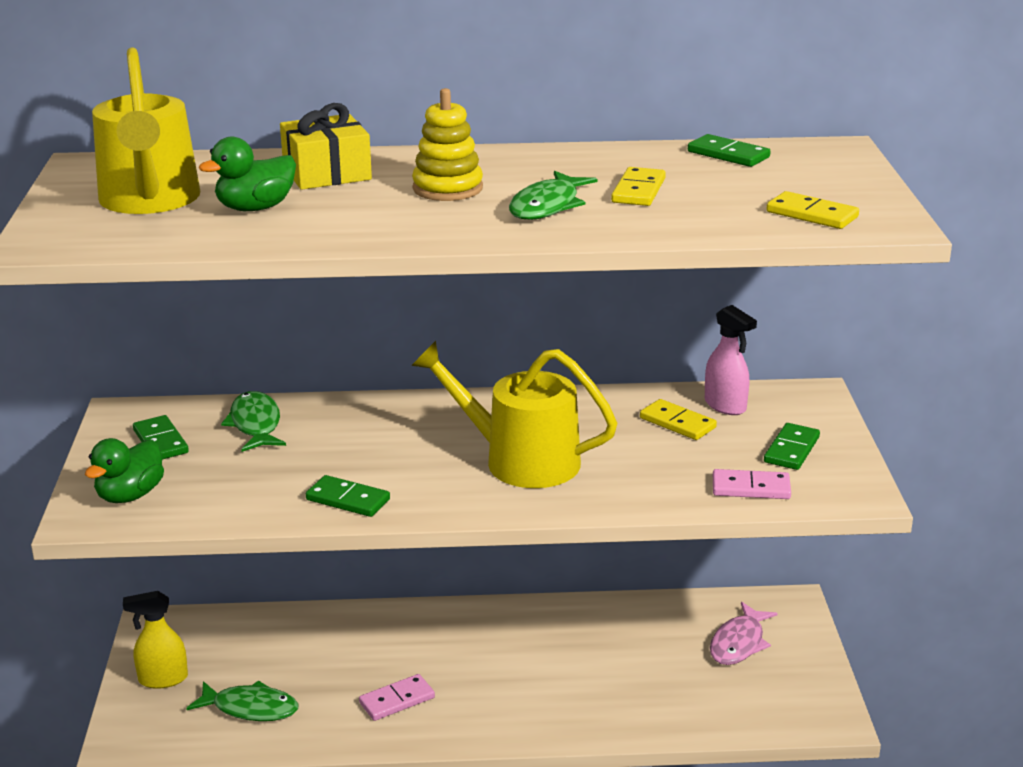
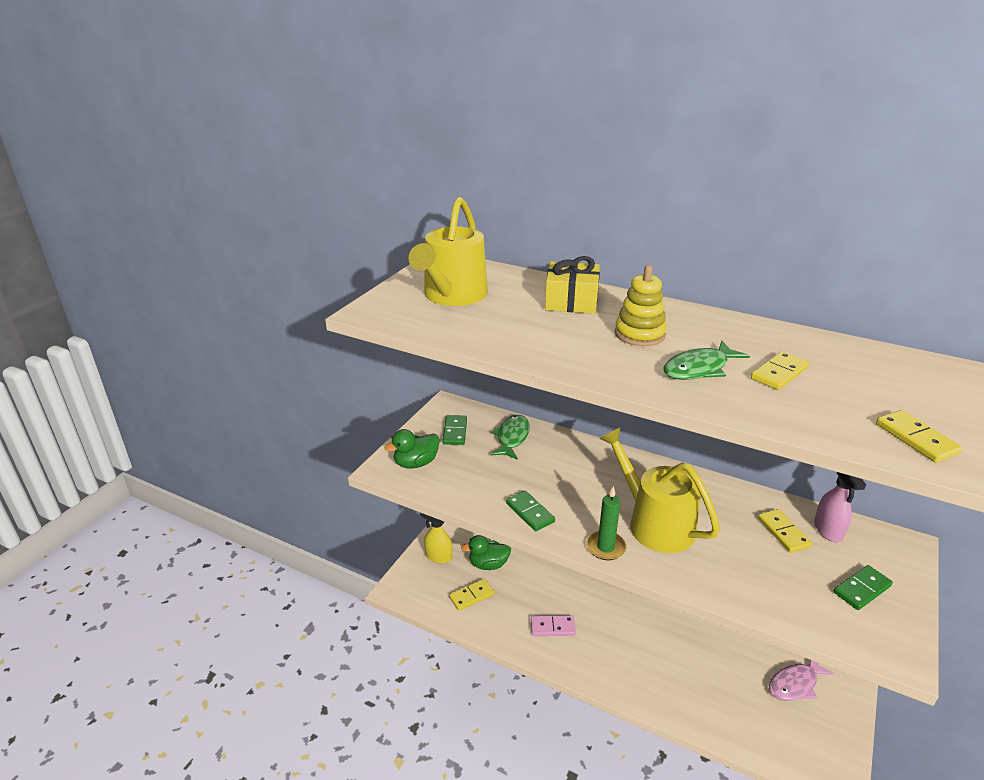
camera: 30 degrees right, 5 degrees up
(251, 708) = (471, 596): green fish -> yellow domino
(255, 208) = (506, 317): green duck -> green duck (488, 564)
(476, 504) = (605, 547): none -> green candle
(728, 154) = (876, 358): green domino -> none
(751, 488) = (810, 612): pink domino -> none

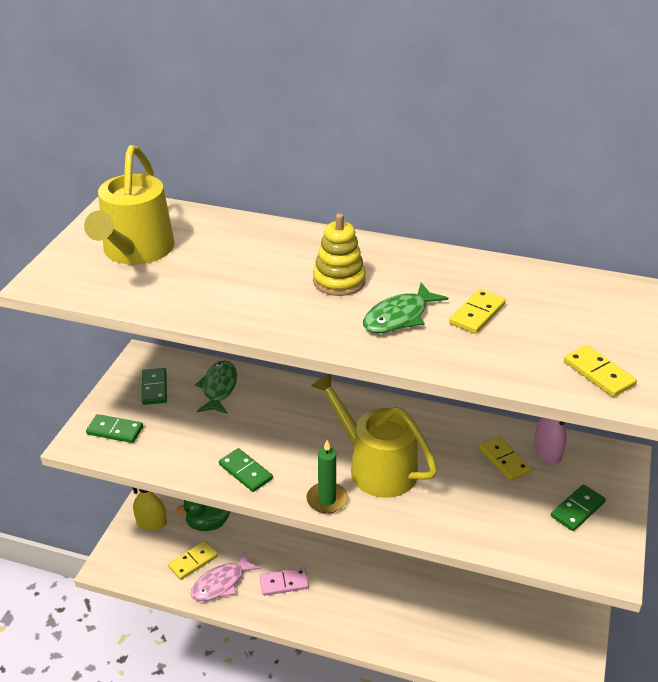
camera: 10 degrees left, 5 degrees up
(416, 463) = (115, 430): green duck -> green domino
(571, 301) = (266, 246): yellow gift -> none
(795, 684) = (533, 605): pink fish -> pink fish (221, 583)

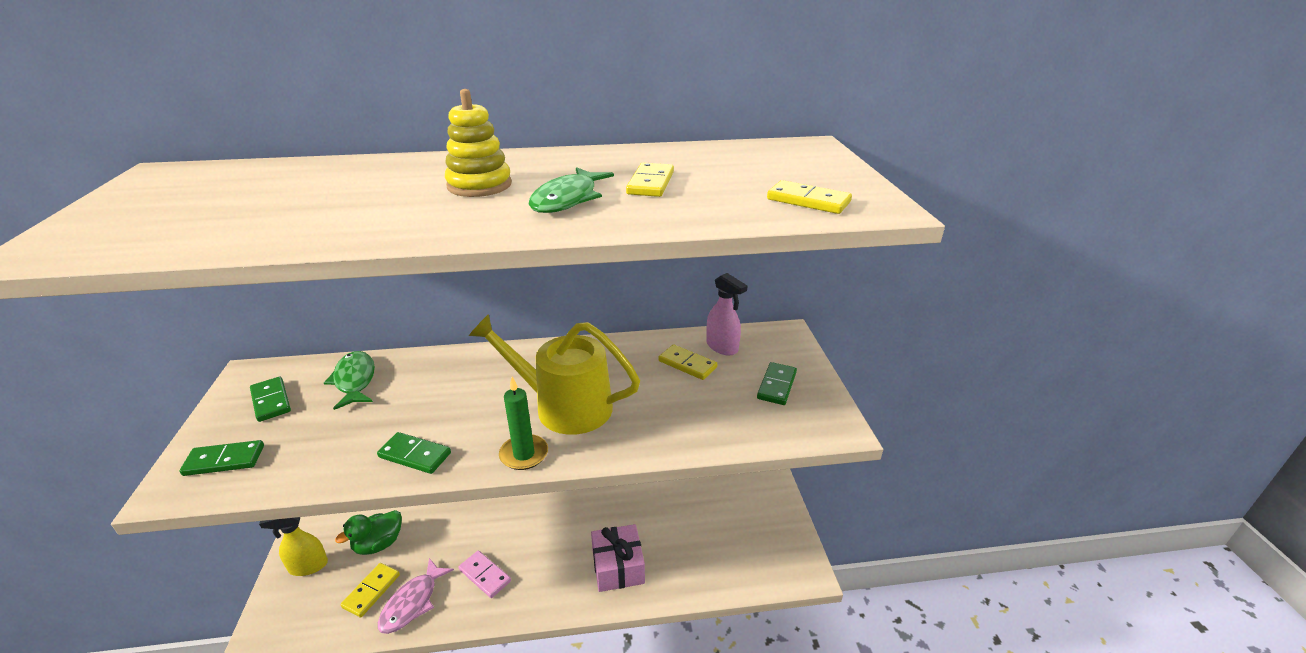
camera: 25 degrees left, 5 degrees down
(136, 251) = (190, 204): yellow watering can -> none
(284, 583) = (485, 575): pink domino -> pink domino turned 75 degrees clockwise
(398, 619) = (618, 567): none -> pink gift

